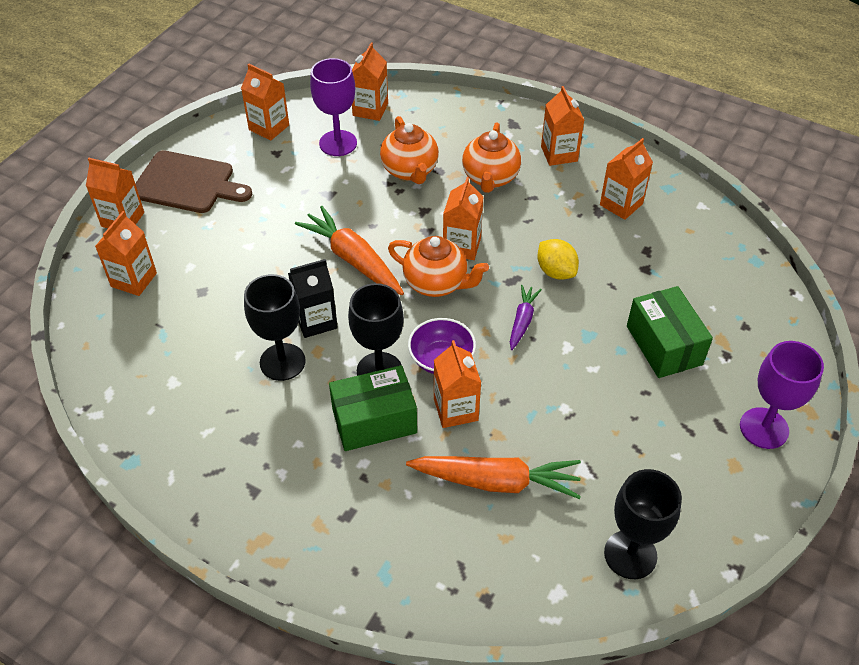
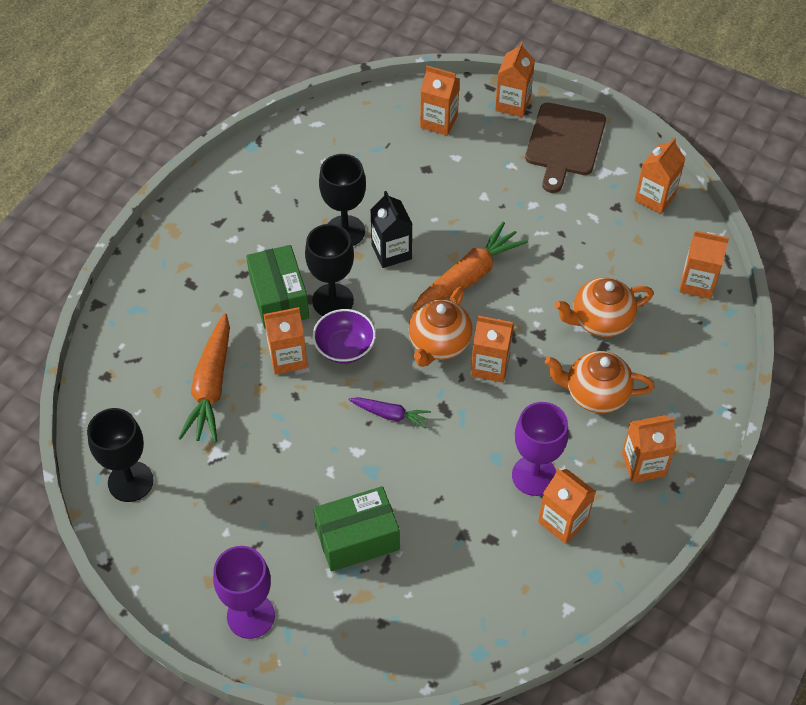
camera: 90 degrees right, 5 degrees up
(338, 143) = (637, 257): purple goblet -> purple goblet (534, 475)
(556, 271) = (457, 448): yellow lemon -> none

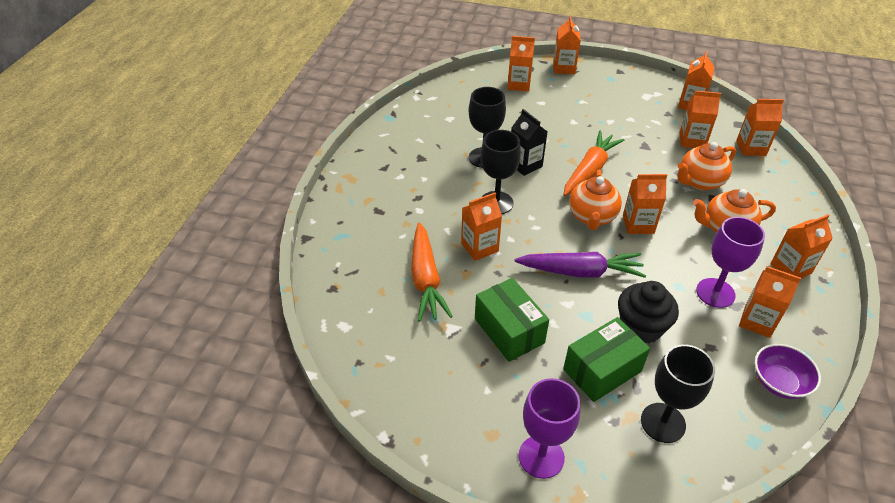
camera: 15 degrees left, 10 degrees down
(130, 481) = (385, 366): black goblet -> black goblet (663, 423)
(279, 298) = (454, 208): green box -> green box (509, 331)
(345, 347) = (521, 232): purple bowl -> purple bowl (779, 382)
(390, 414) = (580, 272): purple carrot -> purple carrot, size x1.82
(425, 499) = (641, 327): none -> black cupcake
(564, 143) = (611, 84): brown cutting board -> none
(624, 256) = (692, 141): none -> orange carton

